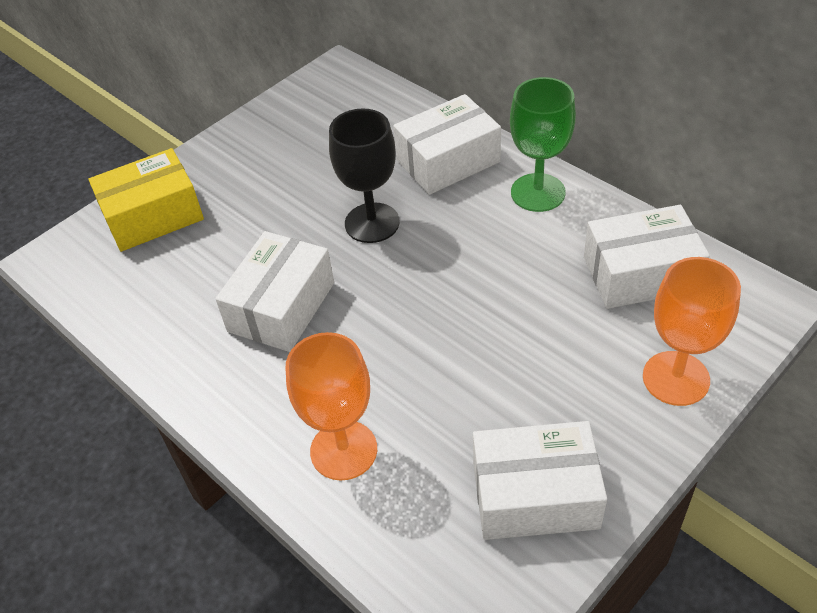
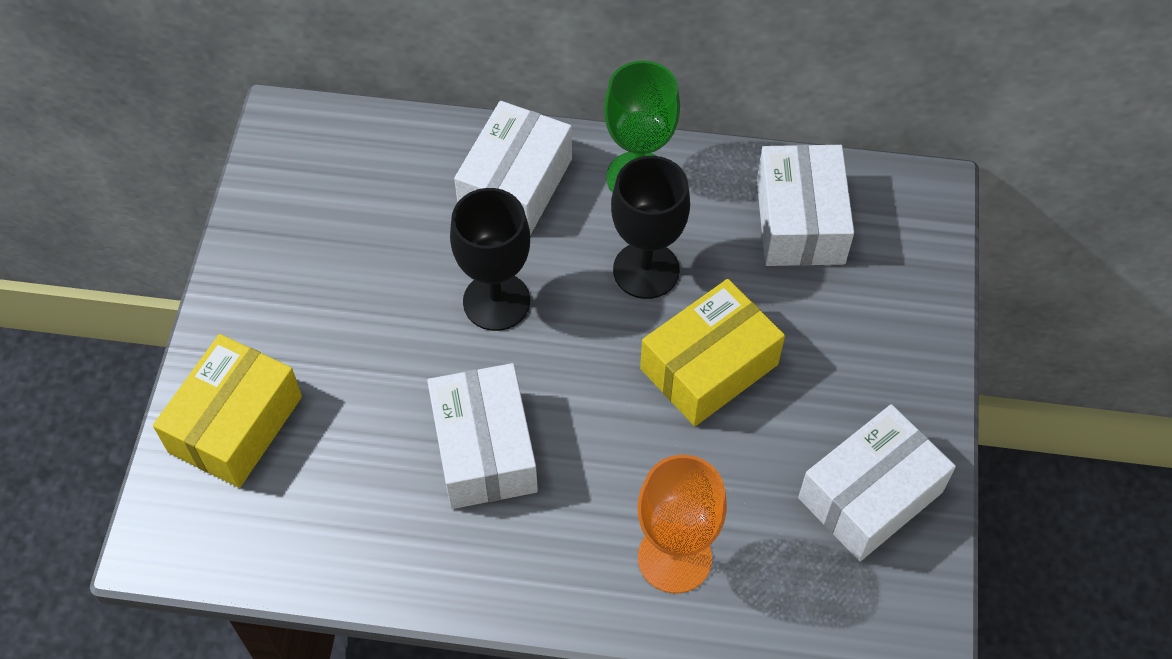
camera: 40 degrees left, 10 degrees up
(484, 335) = (709, 366): none -> yellow box
(492, 251) = (646, 270): none -> black goblet
(640, 273) = (800, 221): white box -> white box turned 45 degrees counterclockwise
(676, 378) = (904, 314): orange goblet -> none

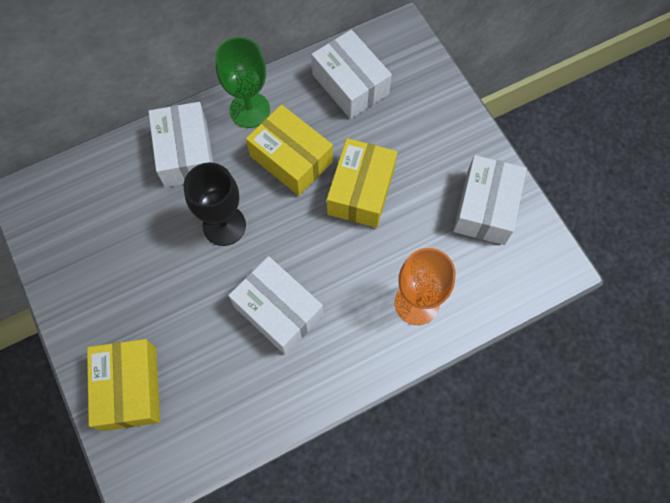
camera: 35 degrees left, 10 degrees up
(646, 270) = (291, 159): black goblet -> yellow box

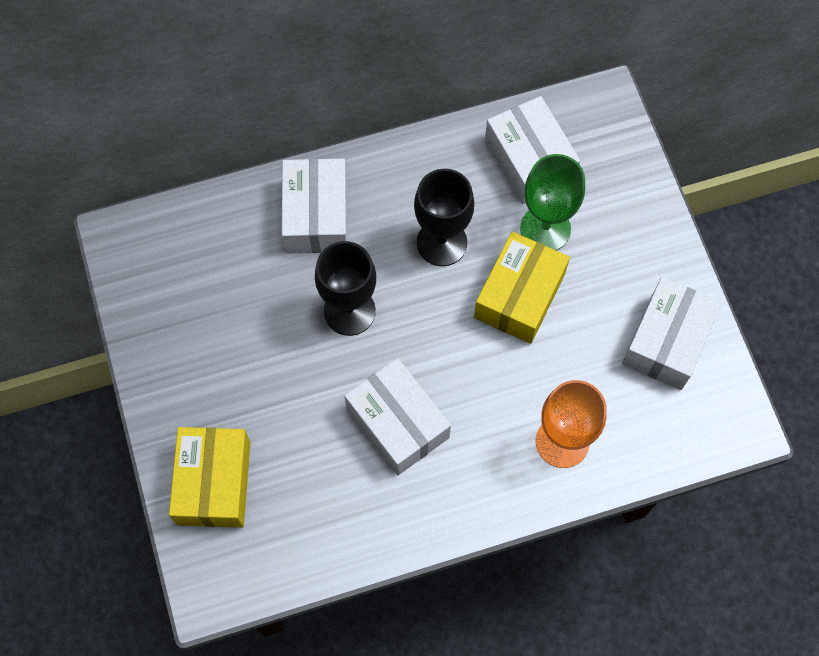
camera: 10 degrees right, 0 degrees up
(249, 110) = (401, 173): green goblet -> green goblet (545, 229)
(291, 159) = (441, 242): yellow box -> black goblet

